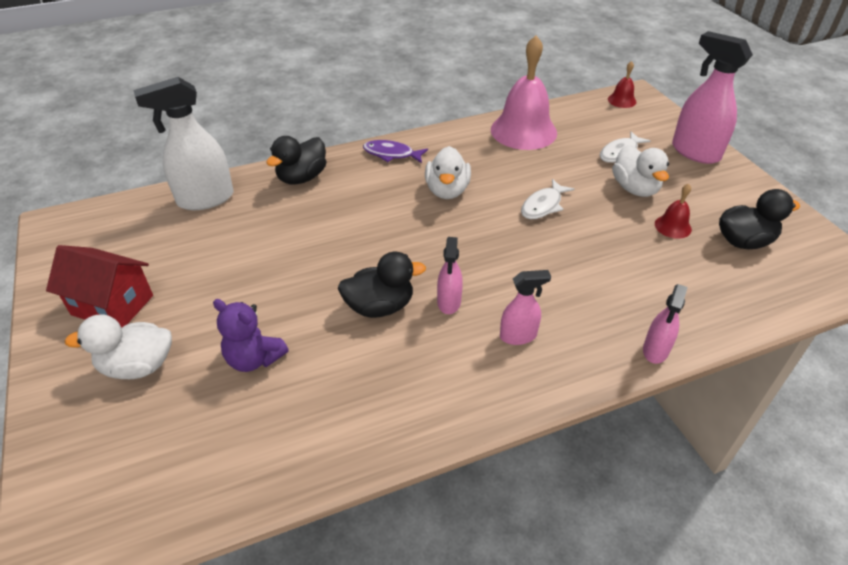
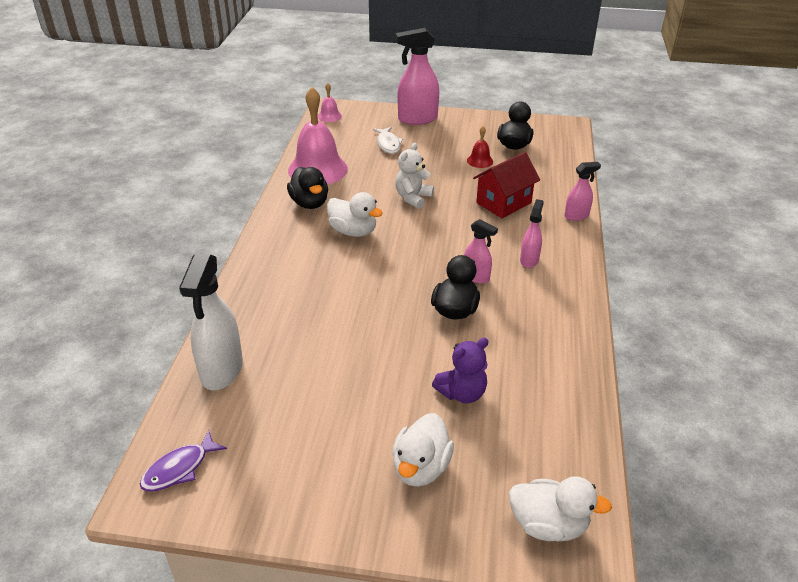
camera: 60 degrees left, 5 degrees down
(112, 305) = (325, 471): red house -> red house (503, 203)
(302, 178) = (254, 300): black duck -> black duck (309, 203)
(391, 154) = (275, 240): purple fish -> purple fish (179, 468)
(543, 205) = (413, 198): white fish -> white teddy bear
(622, 100) = (329, 116): red bell -> pink bell
(635, 188) = (431, 156): white duck -> white duck (548, 525)
(655, 350) = (576, 216): pink spray bottle -> pink spray bottle turned 75 degrees counterclockwise

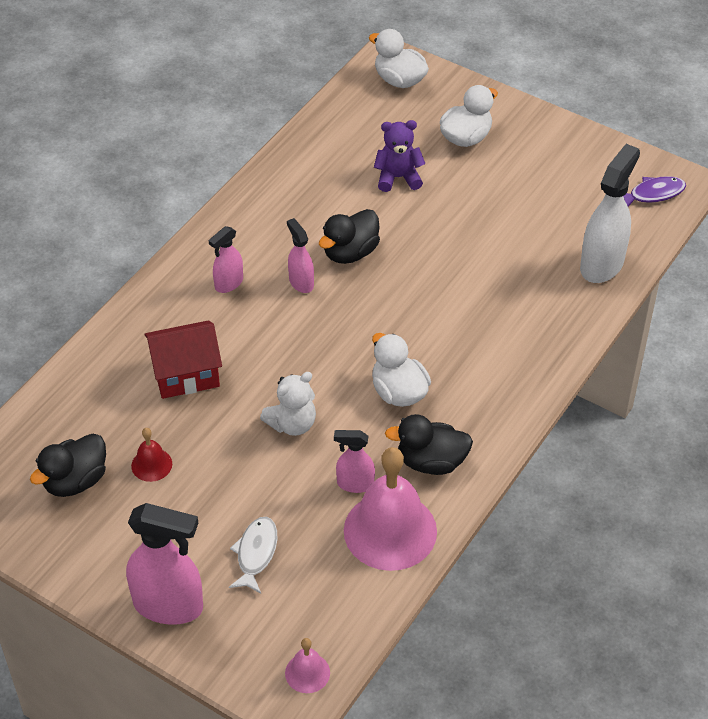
camera: 155 degrees left, 10 degrees up
(309, 203) = (431, 462): black duck -> black duck turned 90 degrees counterclockwise
(576, 216) = (119, 324): pink spray bottle -> pink spray bottle (355, 484)

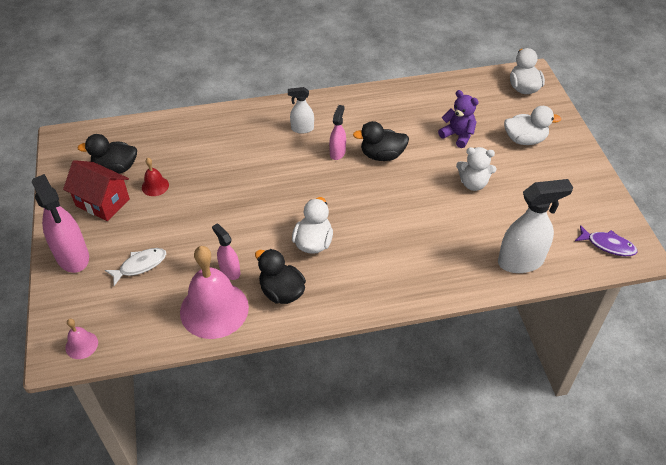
camera: 45 degrees right, 0 degrees up
(186, 374) = (225, 156): red house -> red house (102, 202)
(228, 283) = (302, 129): pink spray bottle -> white spray bottle
(292, 424) = (241, 217): white teddy bear -> white teddy bear (473, 183)

